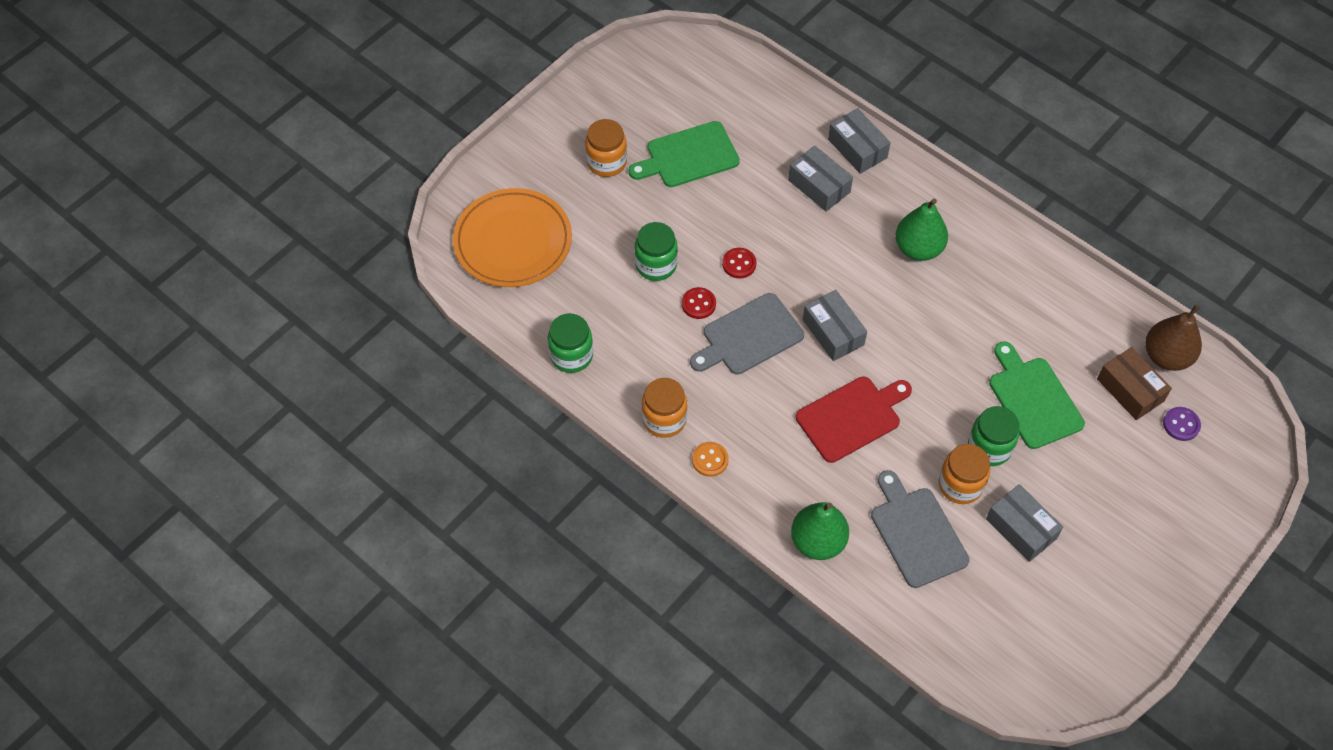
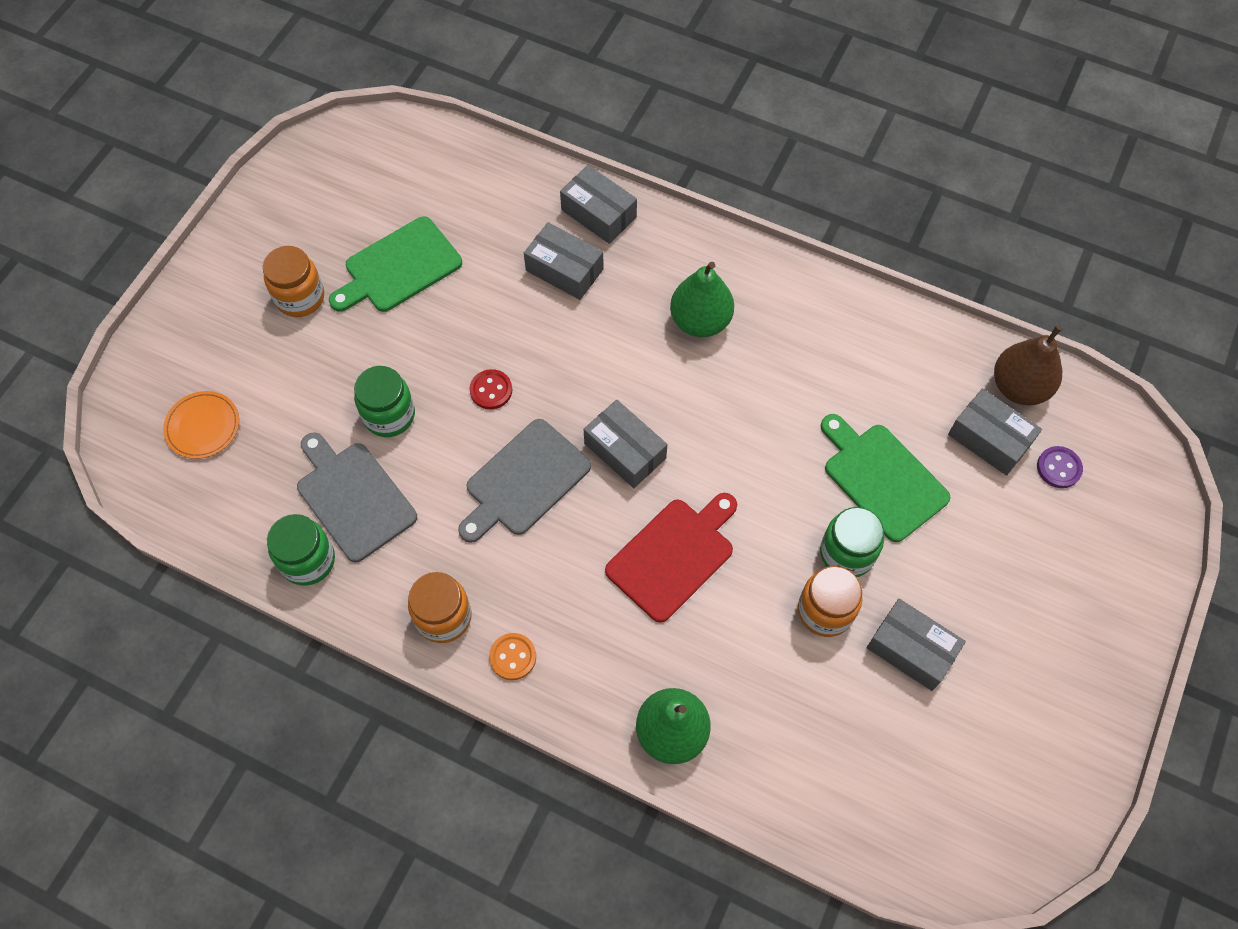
camera: 15 degrees left, 5 degrees up
(513, 241) = (203, 426): orange plate -> orange plate, size x0.50
(698, 304) = (453, 454): red button -> none
(916, 533) = (788, 688): grey cutting board -> grey cutting board (353, 497)
(1130, 390) = (989, 439): brown box -> grey box

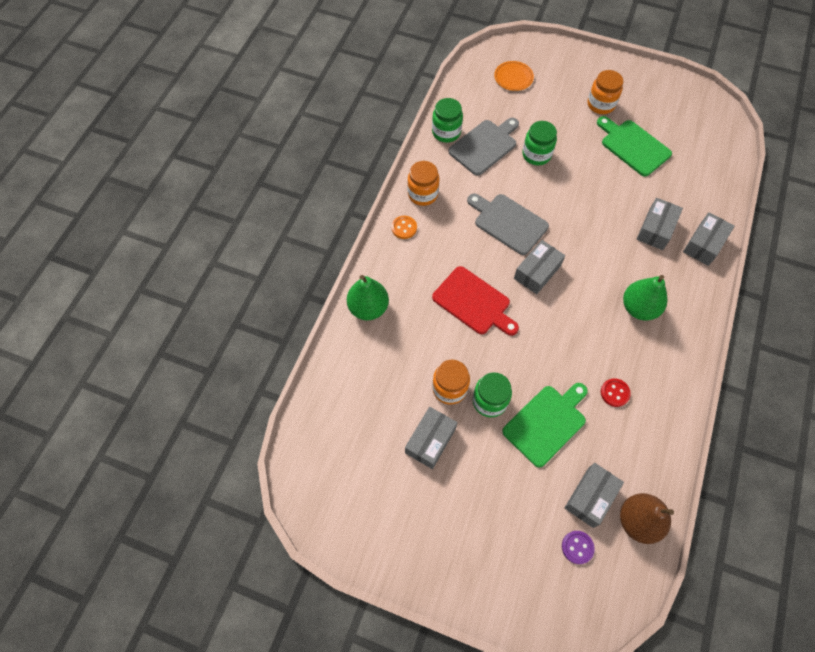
camera: 85 degrees right, 0 degrees up
(491, 390) = (563, 200): red button -> red button (614, 393)

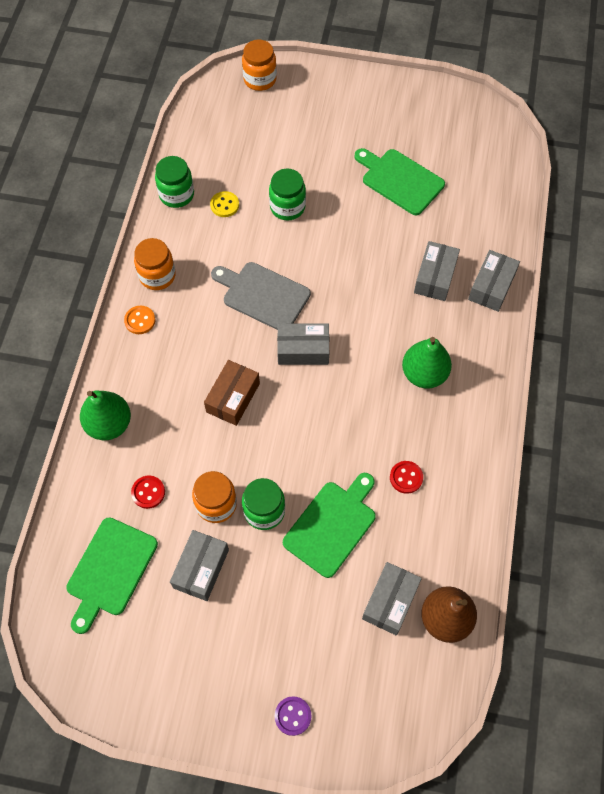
camera: 10 degrees left, 0 degrees up
(354, 429) = (110, 570): none -> green cutting board
(394, 369) = (148, 492): none -> red button
(474, 302) = (233, 398): red cutting board -> brown box
(484, 146) = (224, 205): grey cutting board -> yellow button
(513, 77) = (250, 114): orange plate -> none
(537, 272) = (303, 349): grey box -> grey box turned 60 degrees clockwise
(577, 547) = (381, 660): purple button -> purple button (293, 716)
(600, 104) = (357, 134): orange jar -> orange jar (260, 79)

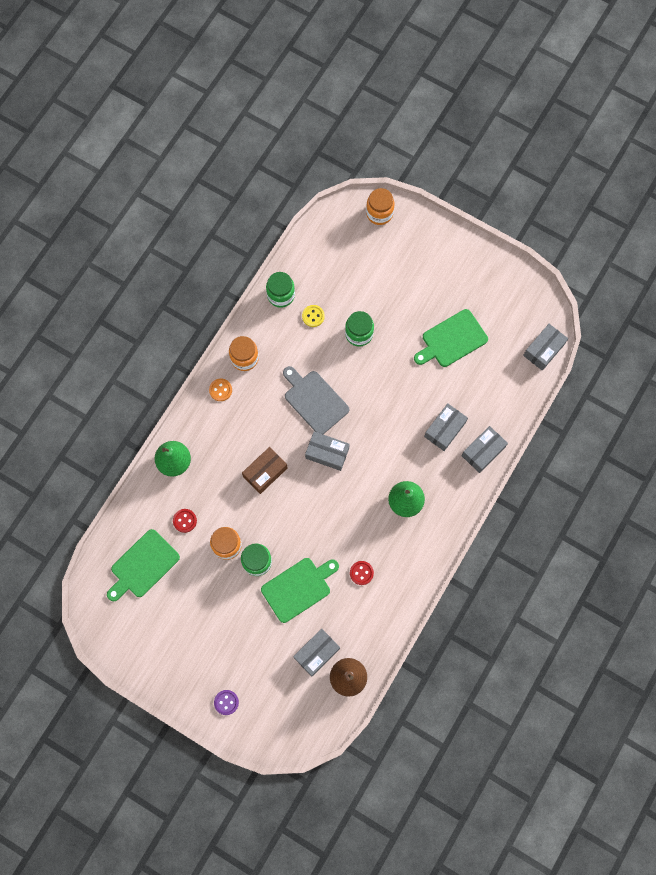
camera: 20 degrees right, 10 degrees up
(201, 568) = (202, 586): grey box -> grey box (544, 350)
(400, 180) = (452, 340): green cutting board -> green cutting board turned 90 degrees counterclockwise

